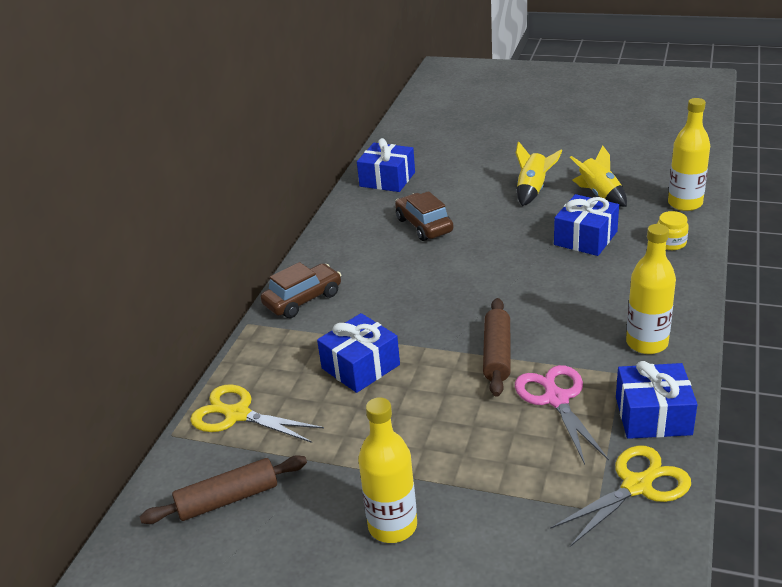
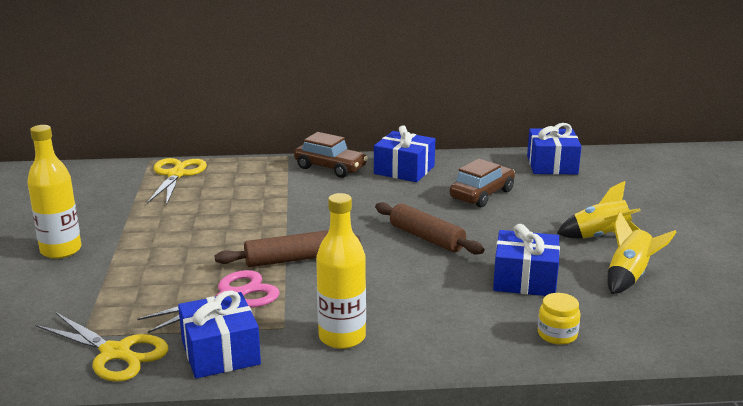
camera: 65 degrees right, 10 degrees down
(228, 499) = (86, 190): brown rolling pin -> brown rolling pin (426, 238)
(360, 366) = (249, 205): blue gift -> blue gift (404, 170)
(685, 203) = (663, 337): yellow bottle -> none

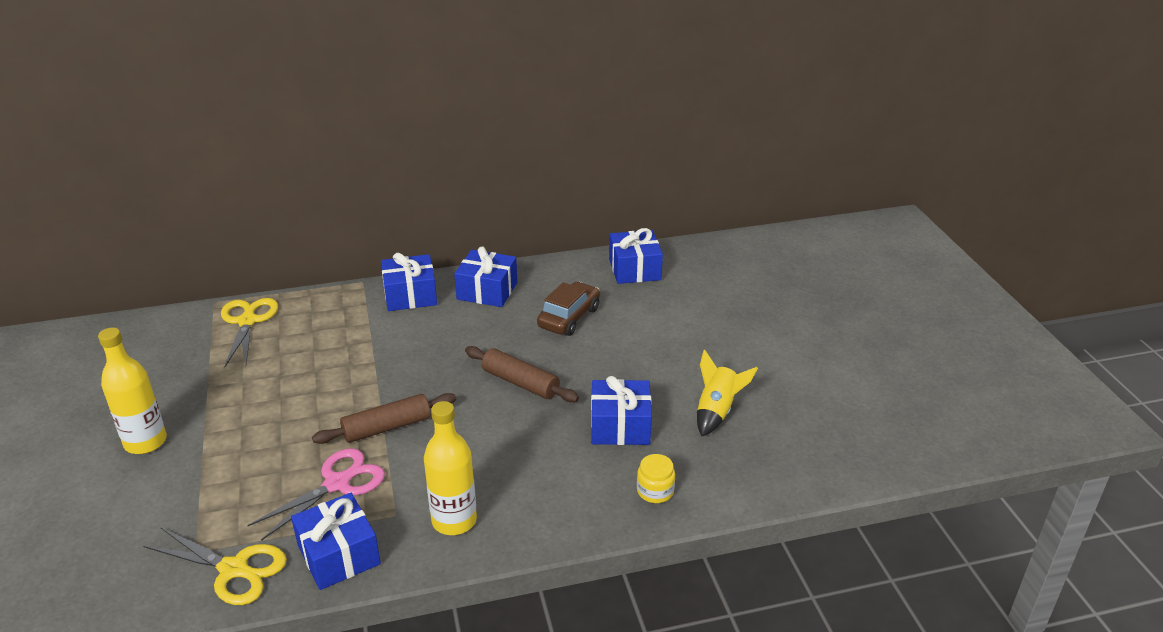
camera: 10 degrees left, 10 degrees up
(330, 168) = (410, 295): brown car -> blue gift
(600, 237) = (687, 363): yellow rocket -> none

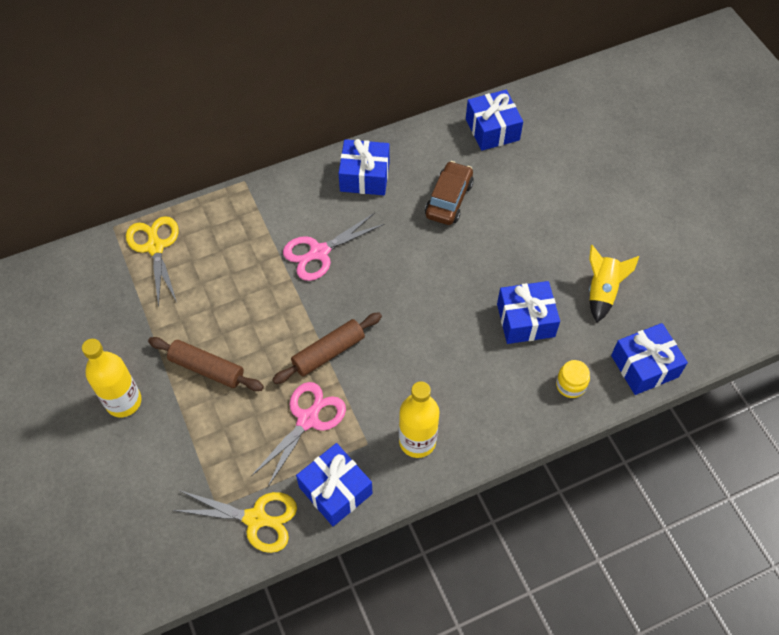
camera: 10 degrees left, 25 degrees up
(410, 295) = (295, 192): blue gift -> blue gift (644, 366)
(413, 344) = (319, 253): none -> pink scissors
(520, 383) = (428, 284): brown rolling pin -> brown rolling pin (207, 368)

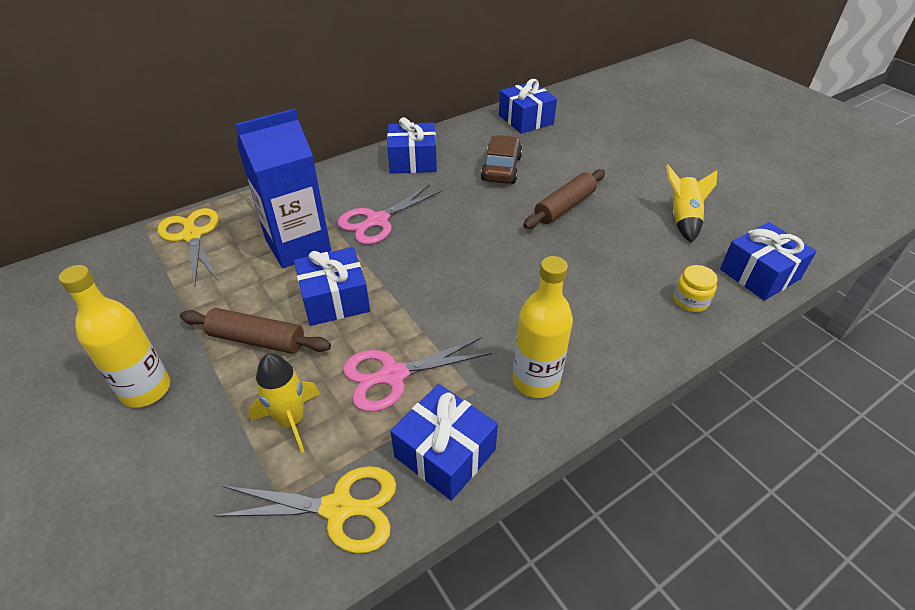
camera: 10 degrees left, 15 degrees down
(228, 445) = (291, 420): none -> yellow rocket
(246, 272) = (298, 245): none -> blue carton
(308, 419) = (392, 375): pink scissors -> pink scissors turned 135 degrees counterclockwise
(328, 352) = (405, 305): brown rolling pin -> brown rolling pin (564, 207)
(525, 320) = (616, 251): blue gift -> blue gift (335, 299)

